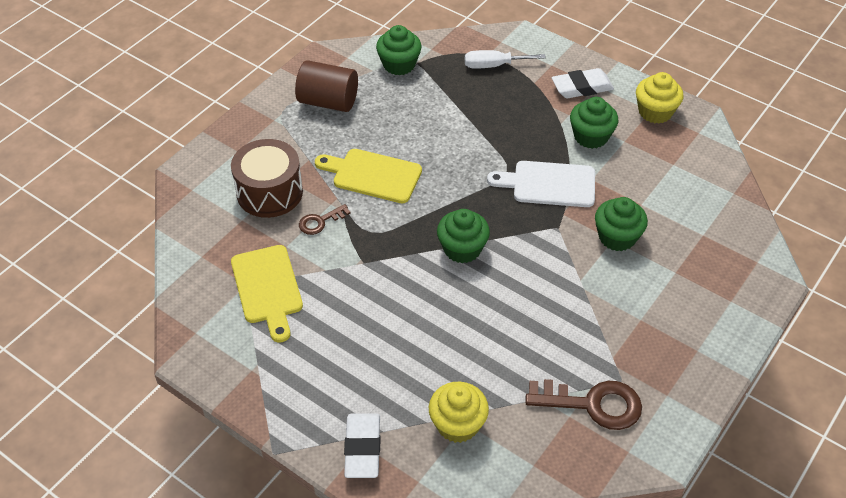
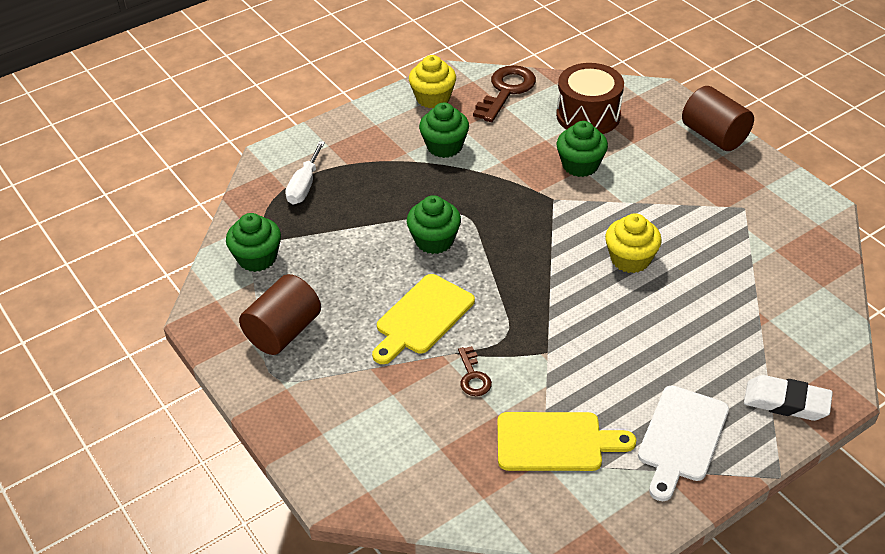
camera: 70 degrees left, 5 degrees down
(269, 192) = (407, 414): brown drum -> brown drum (588, 115)
(457, 424) = (770, 326): yellow cupcake -> yellow cupcake (630, 259)
(462, 249) = (556, 272): green cupcake -> green cupcake (434, 240)
(549, 184) = (495, 190): white cutting board -> white cutting board (681, 438)
(582, 87) = (373, 134): white eraser -> none
(593, 404) = (766, 232): brown key -> brown key (506, 91)
(726, 338) = (714, 136): none -> brown cylinder

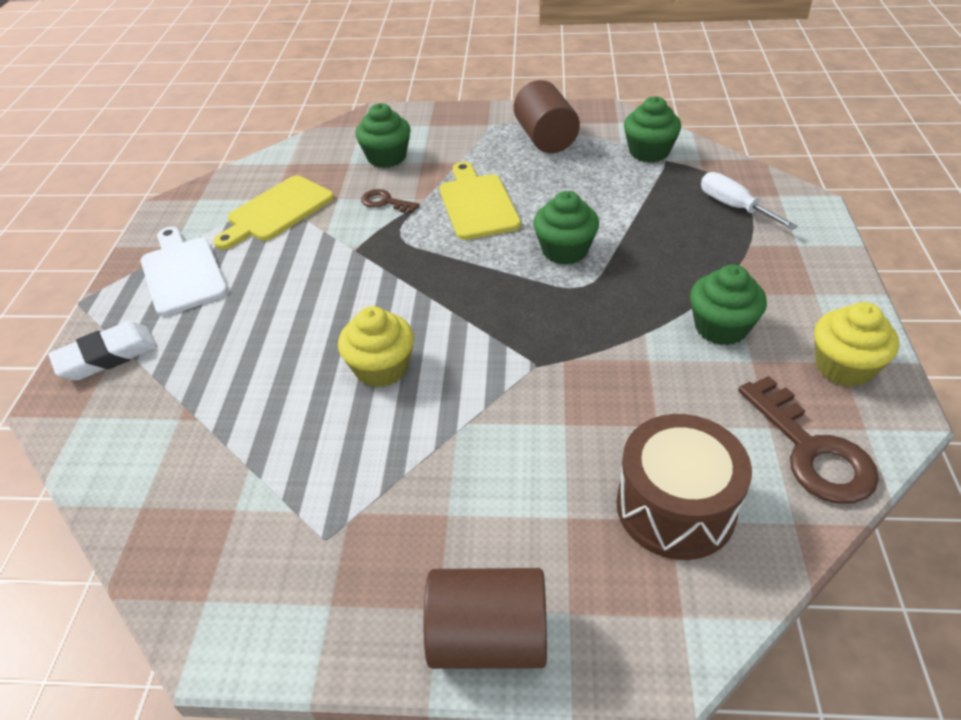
camera: 130 degrees right, 0 degrees up
(580, 165) = (573, 426): green cupcake -> green cupcake (386, 157)

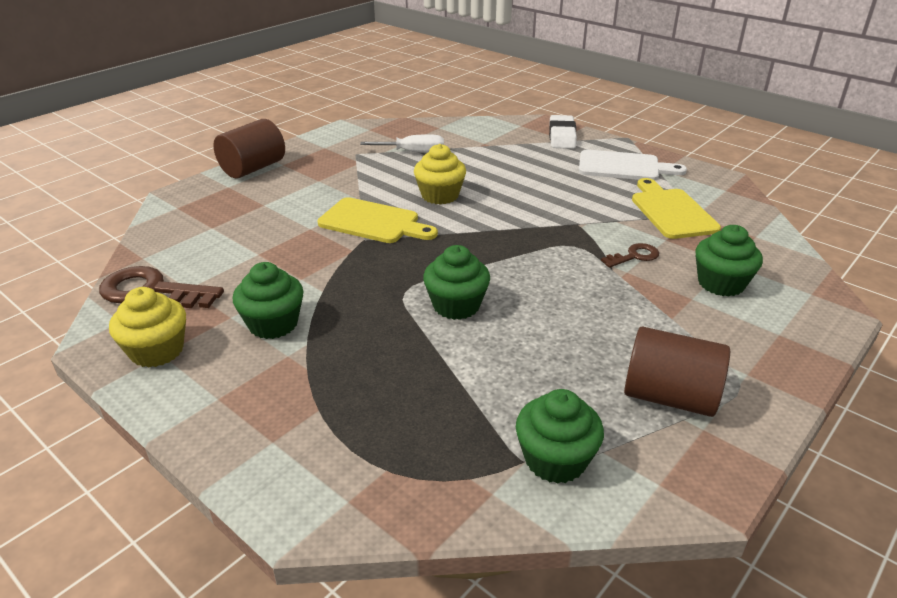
camera: 125 degrees right, 10 degrees down
(477, 204) = (579, 296): yellow cutting board -> yellow cutting board (373, 222)
(675, 507) = (213, 232): brown drum -> none
(734, 206) = (378, 446): white screwdriver -> white screwdriver (413, 152)

